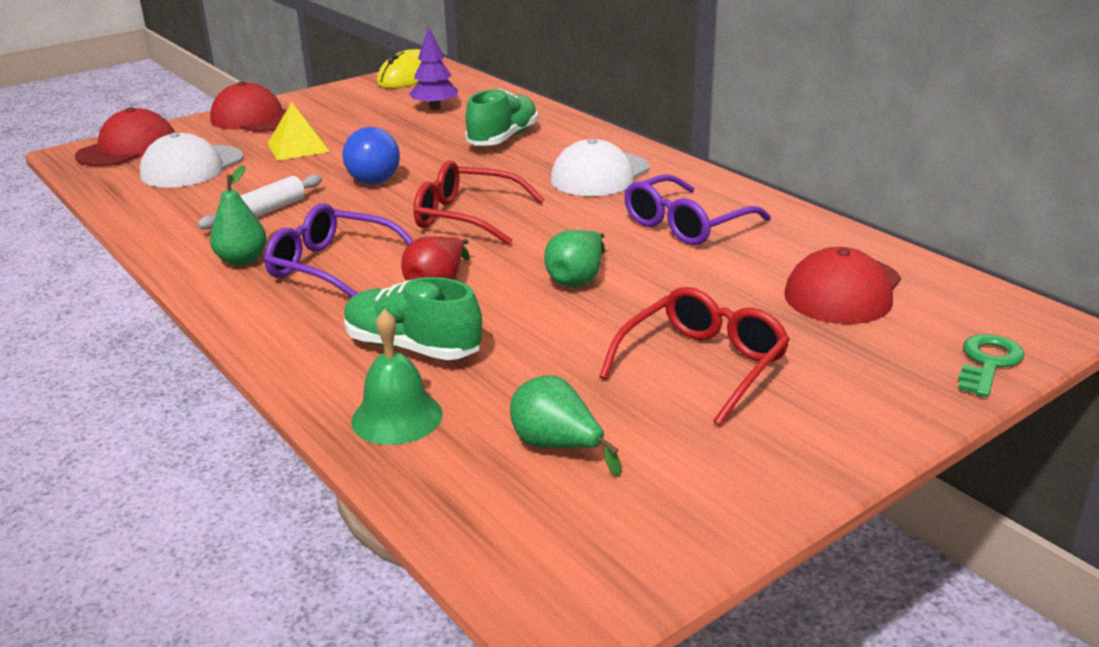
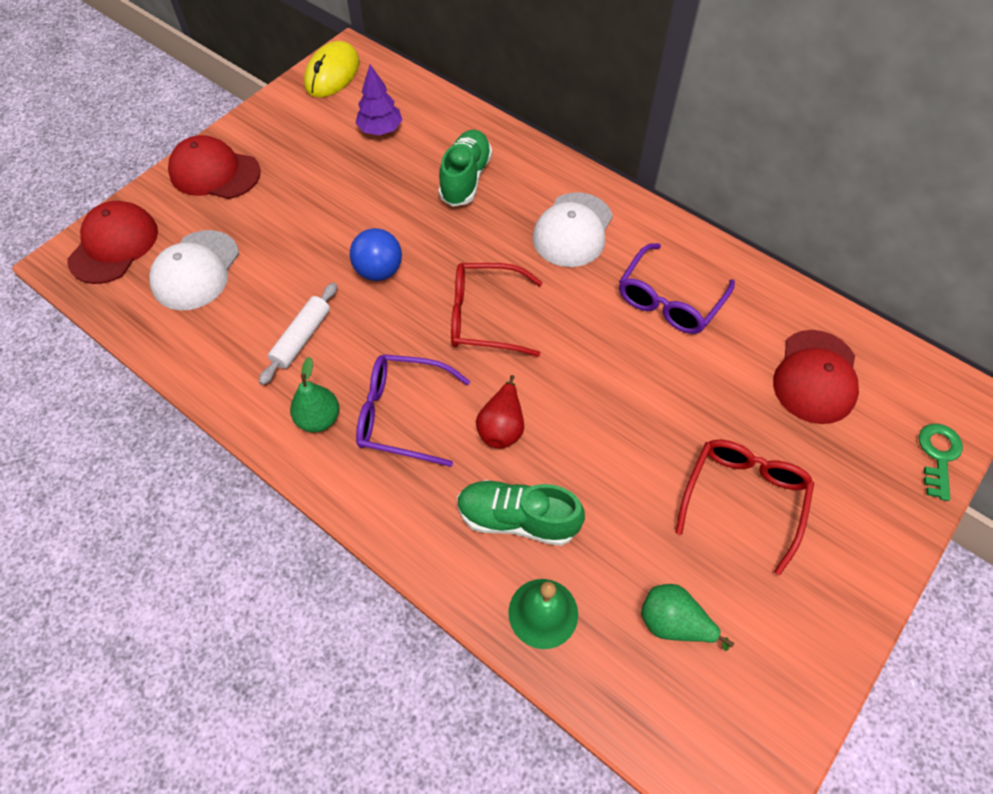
camera: 15 degrees left, 30 degrees up
(298, 147) = (281, 220): yellow pyramid -> none
(577, 279) = (610, 397): green pear -> none

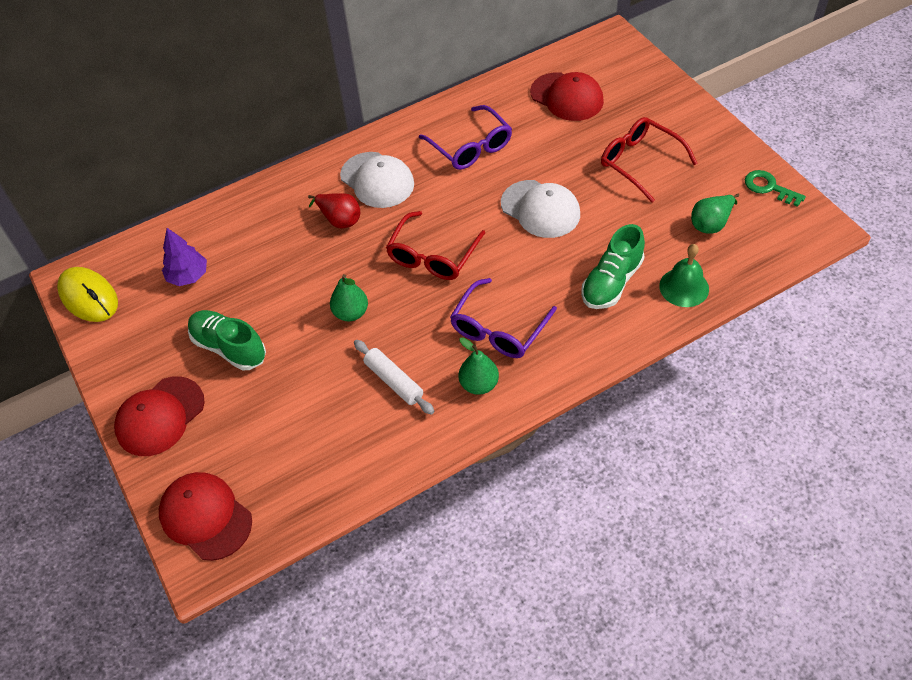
camera: 65 degrees left, 5 degrees down
(196, 270) = (276, 450): white cap -> white cap (540, 209)
(379, 271) = (351, 313): blue ball -> green pear
(465, 179) = (284, 231): green shoe -> green shoe (229, 347)
(502, 426) = (534, 271): red pear -> red pear (339, 220)
(938, 456) = (645, 65): green key -> green key (769, 188)

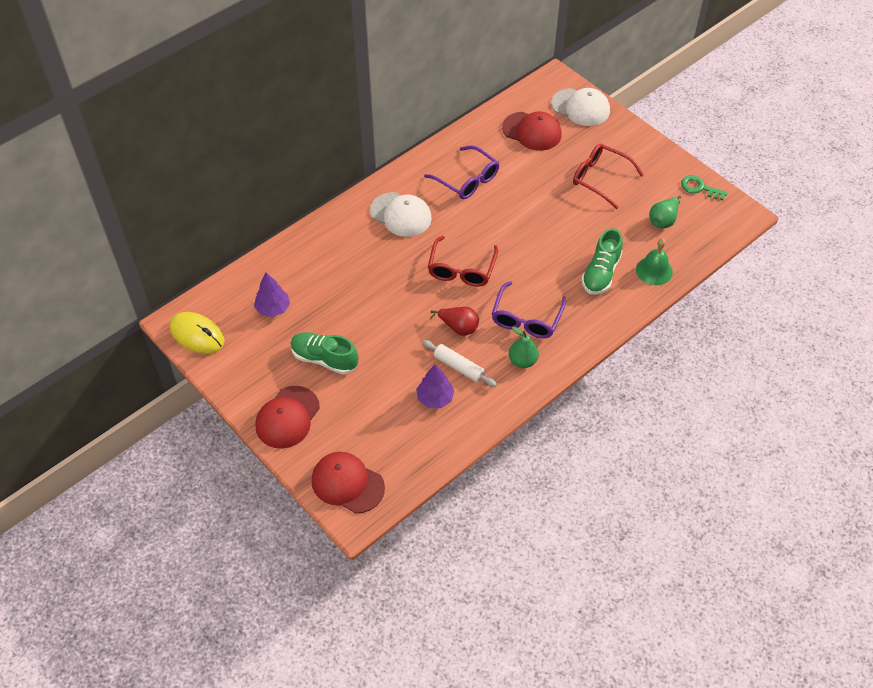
camera: 15 degrees left, 0 degrees up
(339, 220) = (380, 250): red pear -> red pear (458, 327)
(351, 313) = (411, 321): green pear -> none
(351, 418) = (435, 398): none -> purple tree
(540, 209) = (534, 223): white cap -> white cap (580, 107)

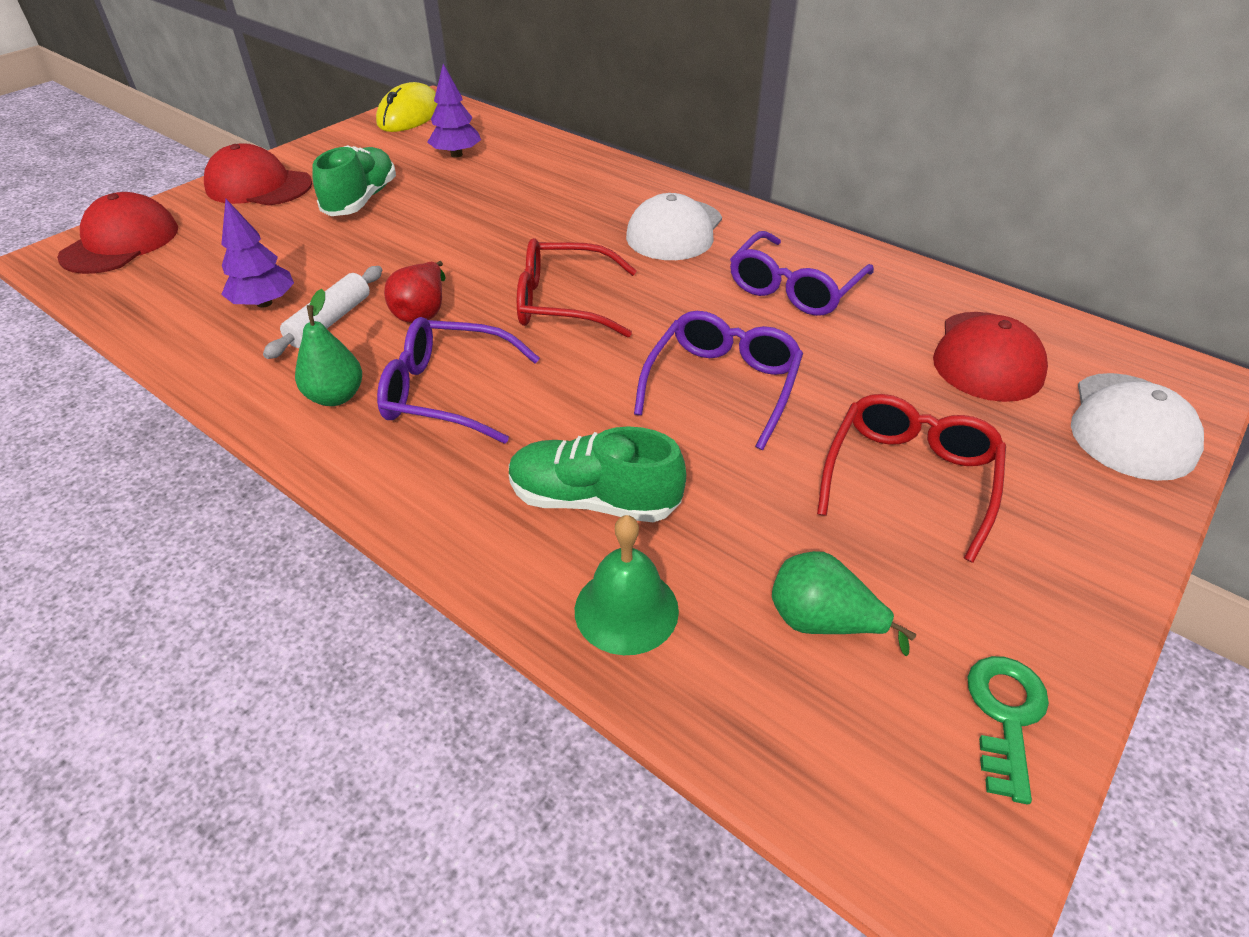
camera: 80 degrees right, 10 degrees down
(536, 221) = (722, 385): none -> purple glasses

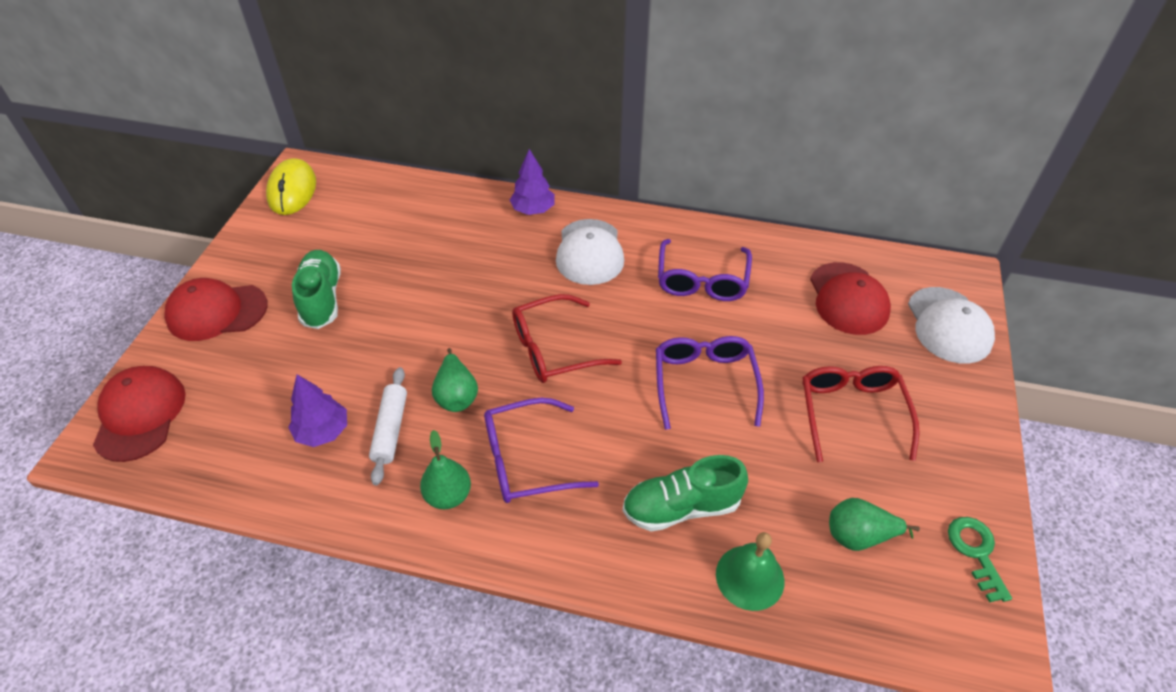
camera: 25 degrees left, 5 degrees up
(422, 312) = (456, 395): red pear -> green pear
(456, 154) = (367, 224): purple tree -> purple tree (533, 210)

